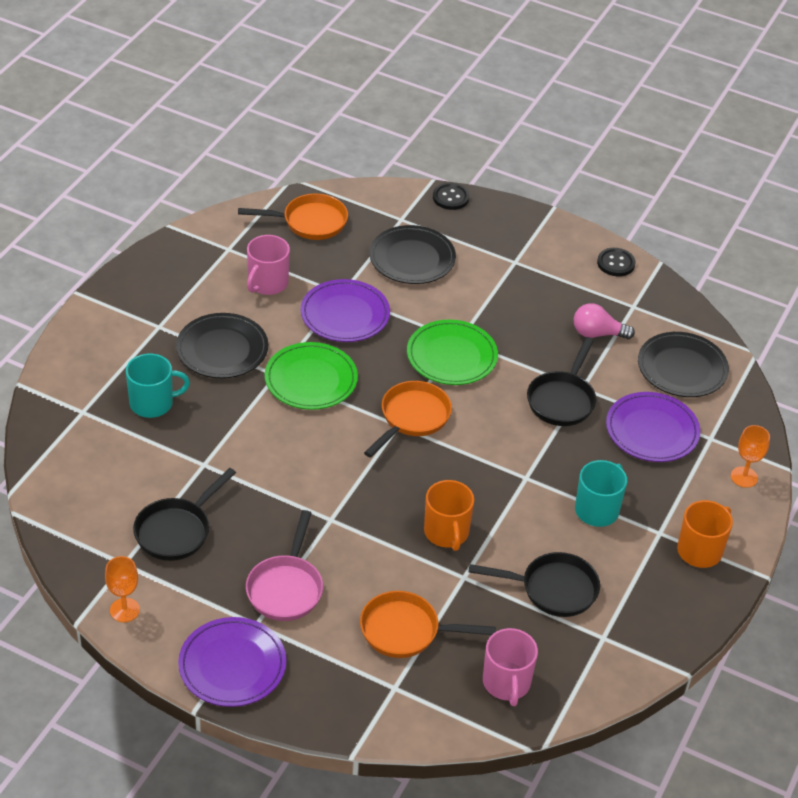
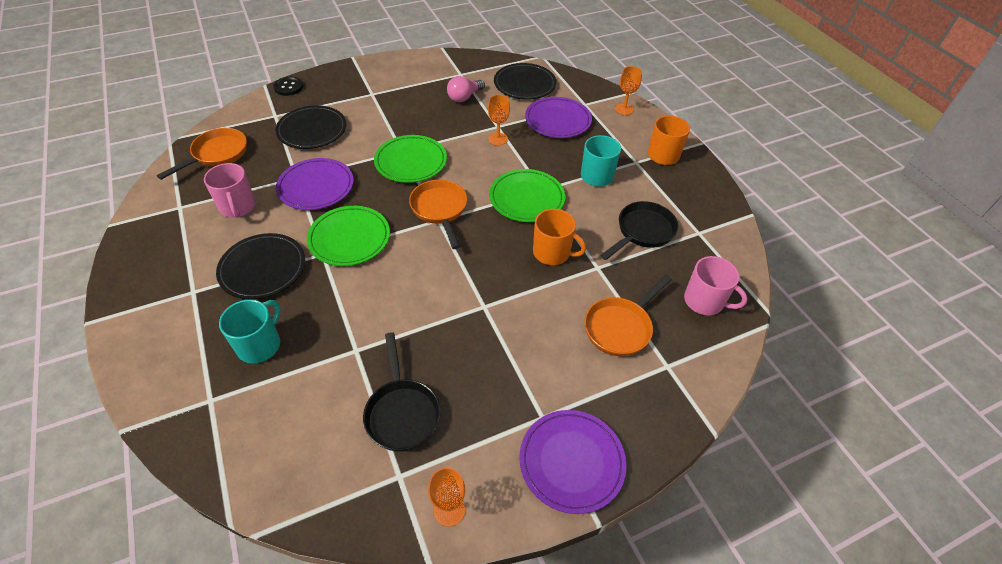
camera: 50 degrees left, 5 degrees up
(286, 588) = (523, 374): pink pan -> none
(499, 472) = (526, 198): none -> green plate
(562, 400) = (498, 139): black pan -> orange goblet
(616, 263) = (422, 61): black button -> none

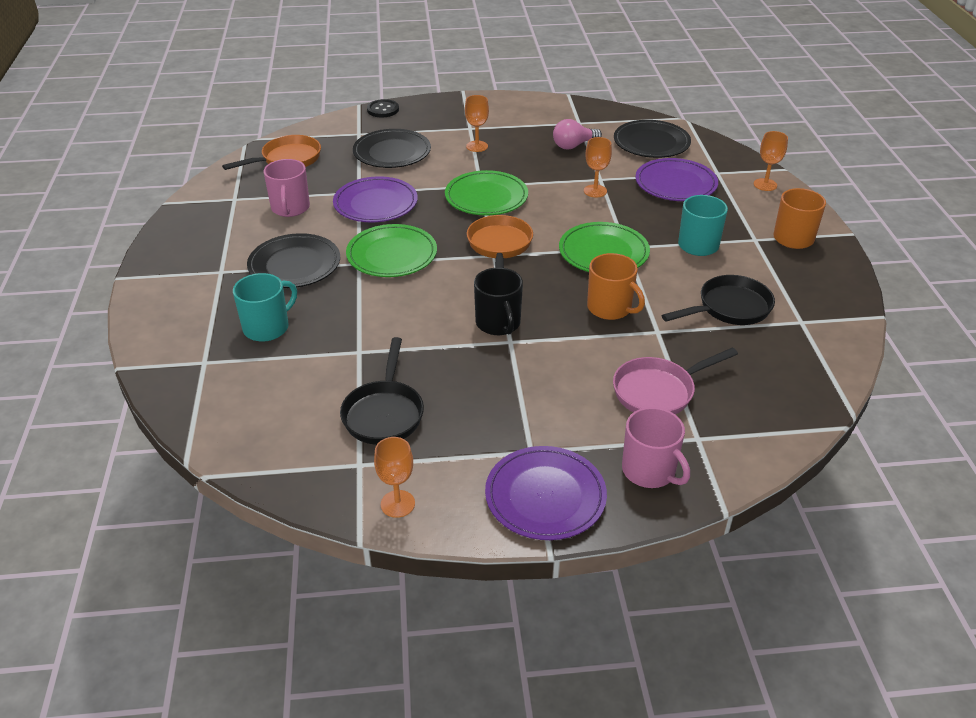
camera: 20 degrees right, 10 degrees down
(384, 111) = (477, 146): none -> orange goblet
(467, 290) = (498, 323): none -> black mug
(620, 327) = (658, 391): orange pan -> pink pan
(705, 301) = (775, 388): pink mug -> pink mug (650, 471)

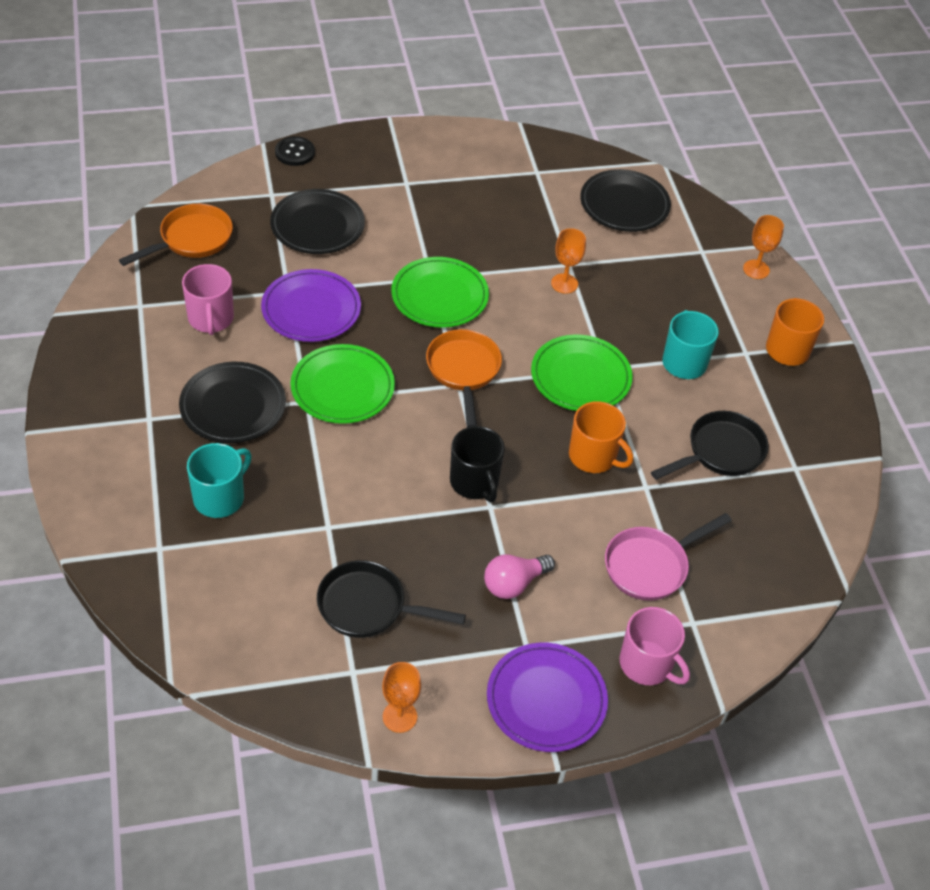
camera: 10 degrees left, 10 degrees up
(384, 413) = (368, 607): black pan -> black pan turned 105 degrees clockwise
(477, 146) = (418, 213): orange goblet -> none
(573, 145) = (533, 210): pink light bulb -> pink light bulb (514, 583)
(675, 184) = (655, 270): purple plate -> none

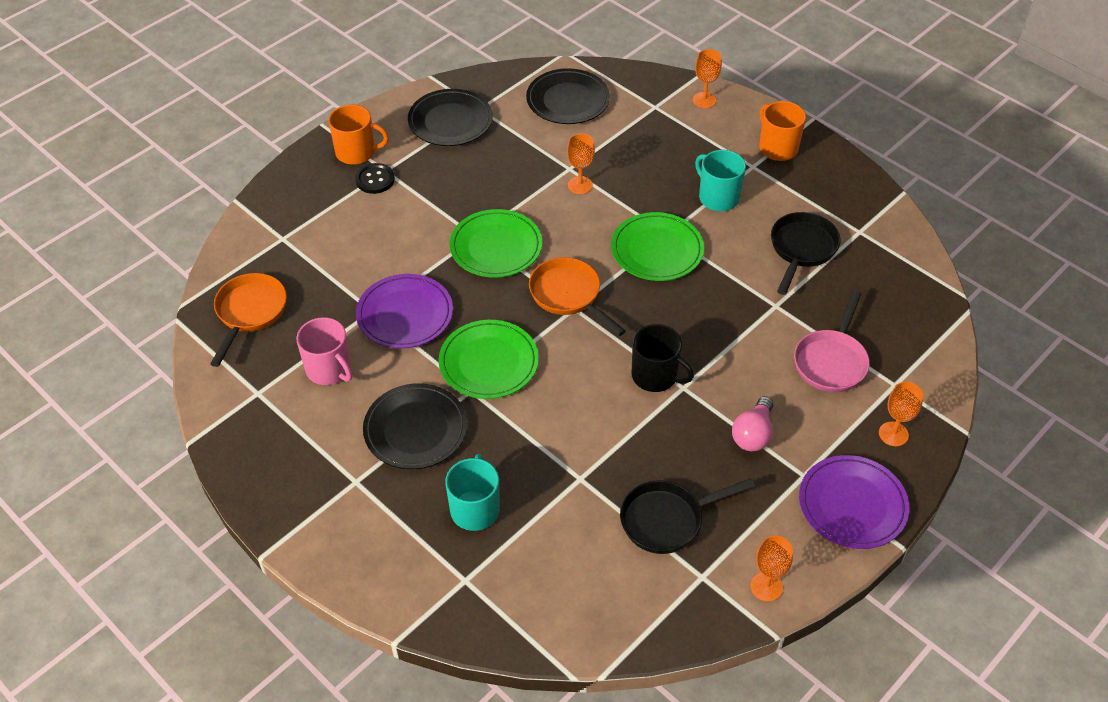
camera: 30 degrees left, 0 degrees up
(295, 152) = (269, 193): black button -> black button (375, 179)
(317, 226) = (346, 243): black plate -> black plate (450, 121)
(594, 456) = (720, 305): orange mug -> orange mug (356, 152)
(647, 664) = (893, 434): pink mug -> orange goblet

